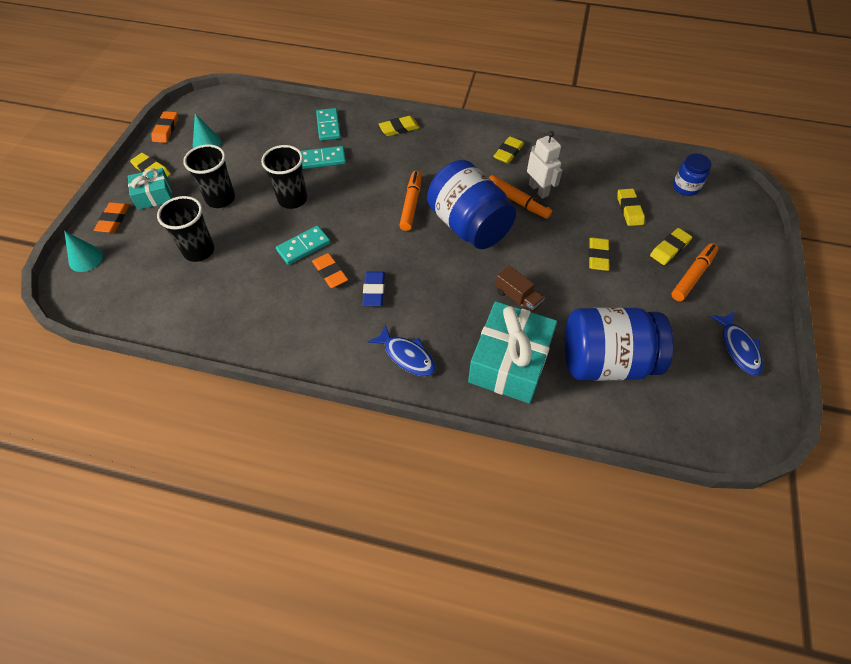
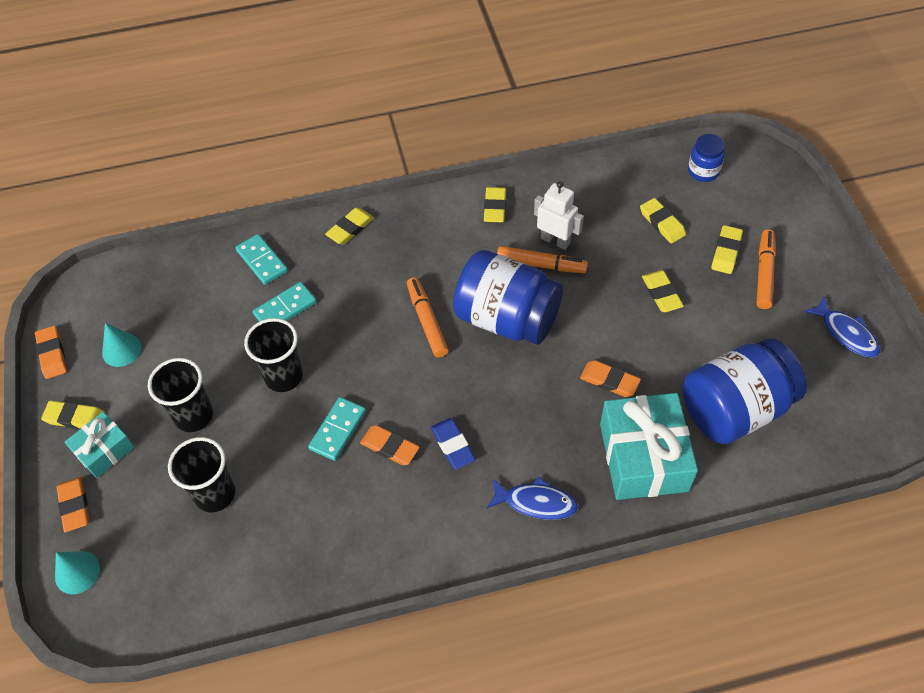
camera: 25 degrees left, 0 degrees up
(517, 298) = (609, 381): brown truck -> orange eraser

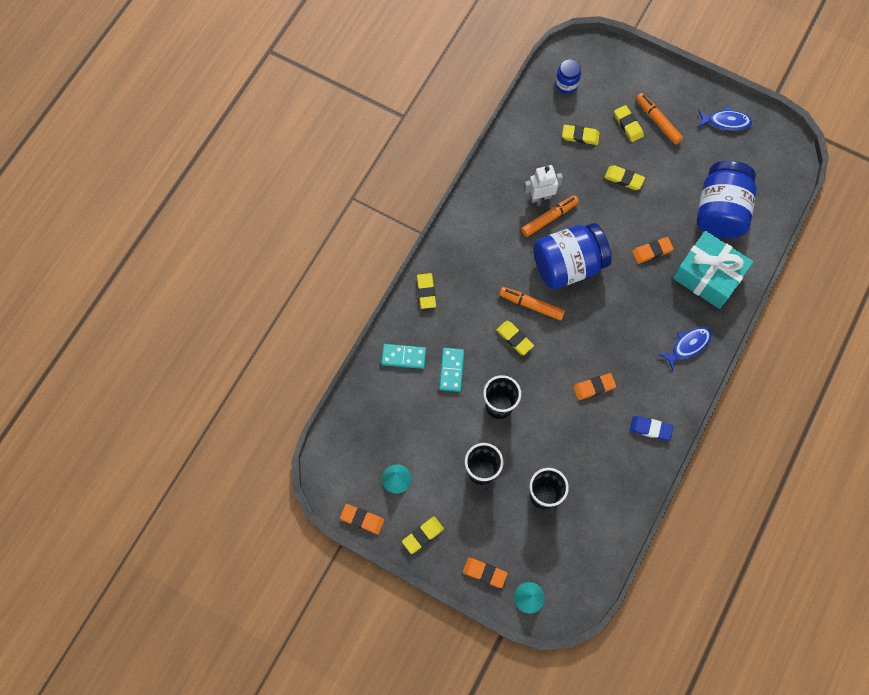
camera: 50 degrees left, 15 degrees up
(104, 450) = (461, 534): turquoise gift -> none
(337, 430) = (559, 404): turquoise domino -> none
(453, 445) = (621, 356): blue eraser -> blue eraser (650, 429)
(495, 207) = (486, 206): yellow eraser -> yellow eraser (514, 338)

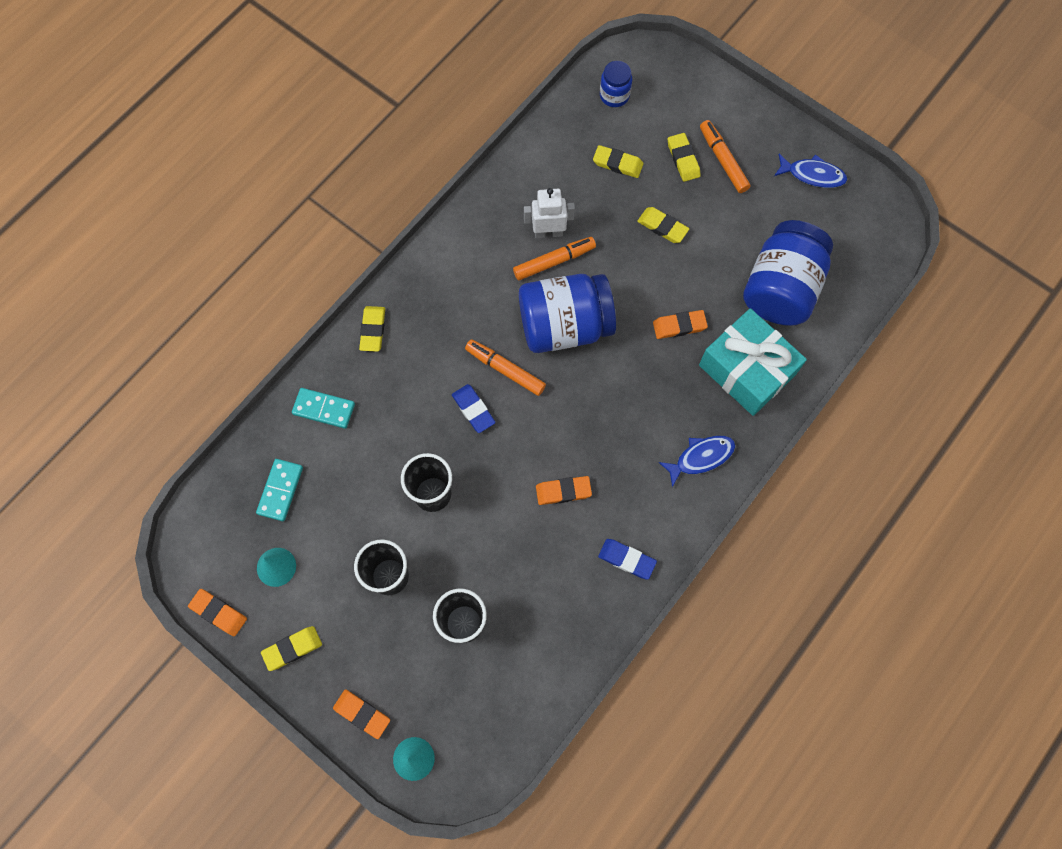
camera: 10 degrees right, 0 degrees up
(451, 370) = (382, 437): turquoise domino -> turquoise domino (280, 490)
(514, 338) = (473, 409): yellow eraser -> blue eraser

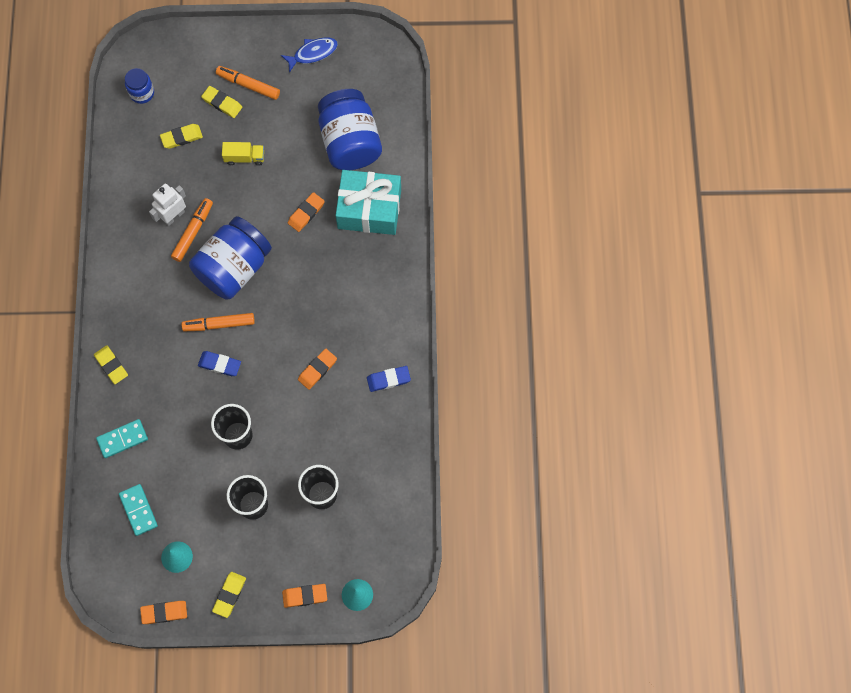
camera: 40 degrees left, 0 degrees up
(662, 227) = (244, 158): yellow eraser -> yellow truck
(701, 457) = (384, 284): blue fish -> none

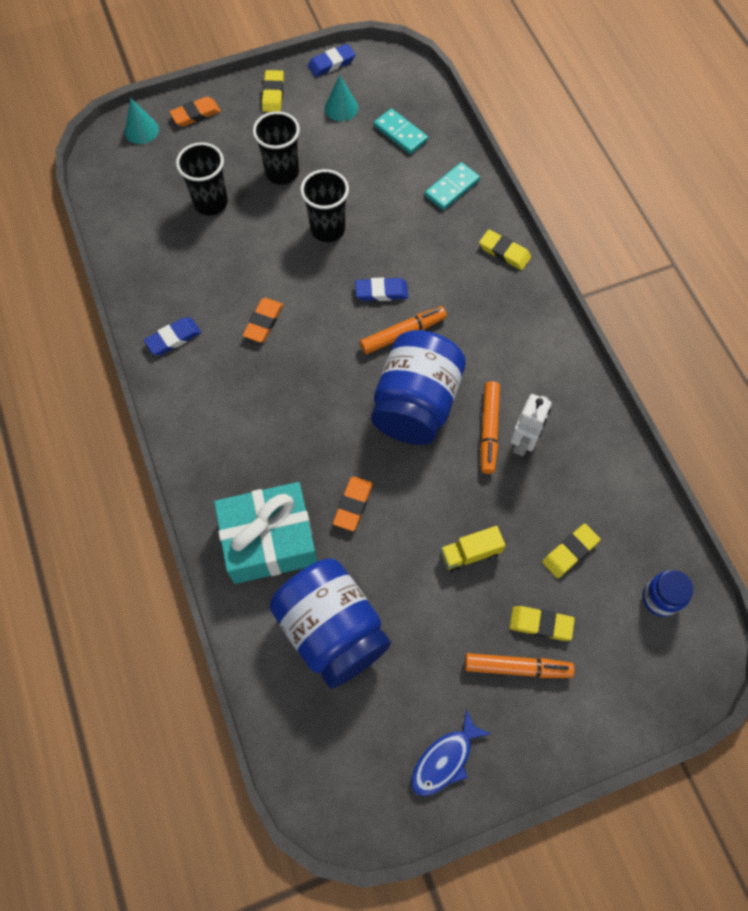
camera: 160 degrees right, 5 degrees down
(164, 612) = (331, 63): orange eraser -> blue eraser

